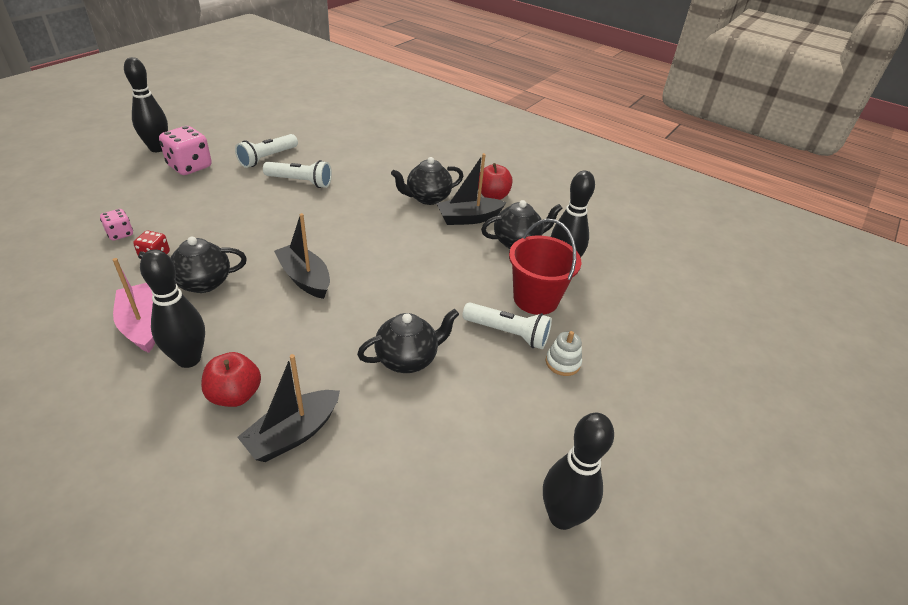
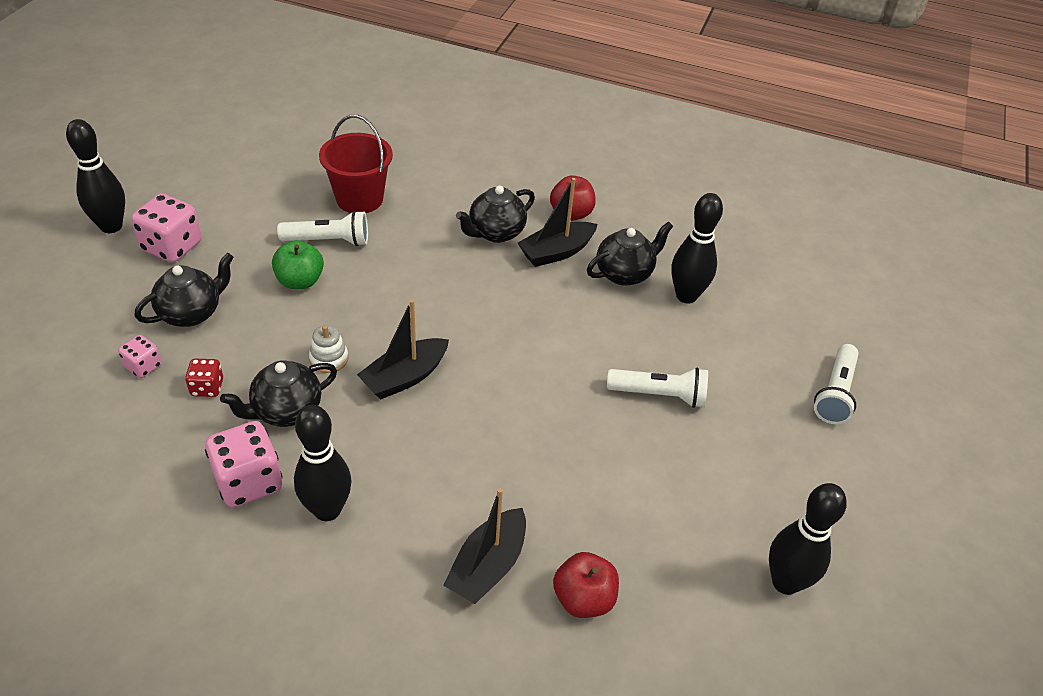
camera: 15 degrees left, 5 degrees up
(142, 325) = (249, 481): pink boat -> pink dice
(235, 395) = (403, 539): red apple -> red apple (583, 599)
(265, 202) = (300, 281): none -> green apple
(267, 158) = (266, 212): white flashlight -> white flashlight (835, 393)
(305, 278) = (405, 377): black boat -> black boat turned 75 degrees counterclockwise
(407, 359) = (566, 451): black teapot -> black teapot (191, 313)
(535, 299) = (673, 345): red bucket -> red bucket (359, 199)
(562, 362) = (728, 416): white stacking toy -> white stacking toy (329, 359)

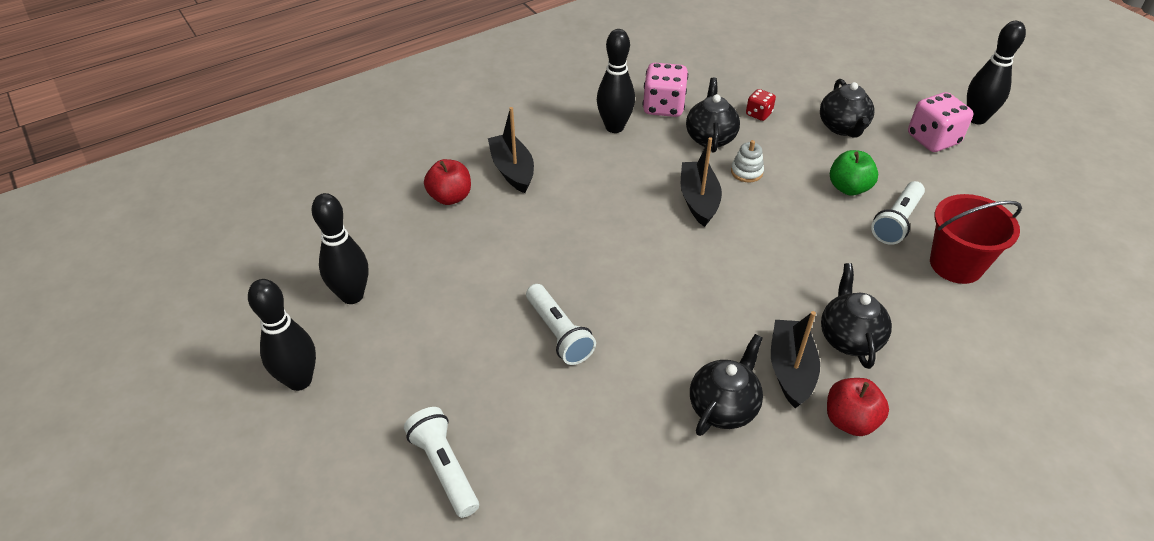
camera: 130 degrees right, 0 degrees up
(143, 366) = (799, 96): pink dice -> none
(624, 273) = (723, 407): black teapot -> black teapot turned 150 degrees counterclockwise
(659, 395) = (558, 333): white flashlight -> white flashlight turned 75 degrees counterclockwise
(686, 296) = (656, 439): black bowling pin -> black bowling pin (299, 380)

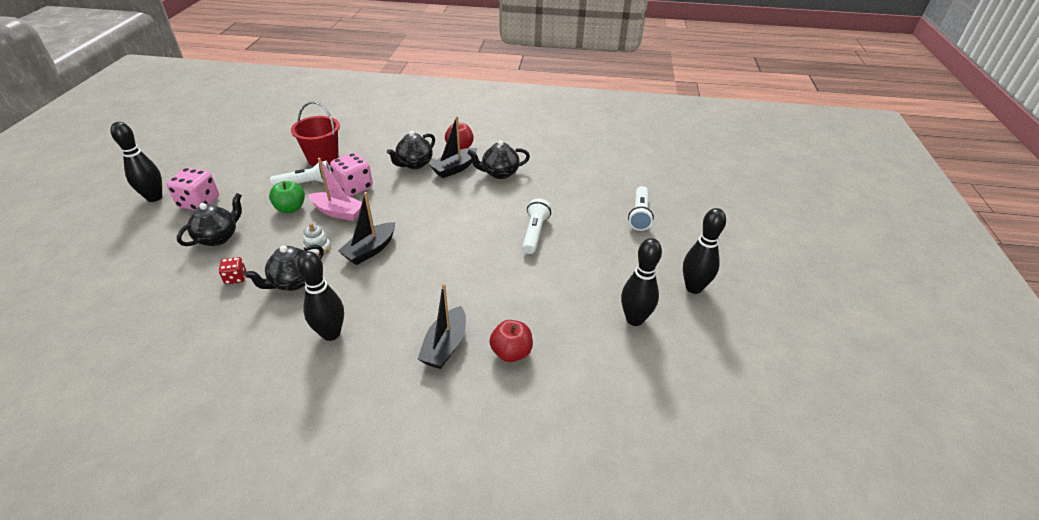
camera: 140 degrees left, 5 degrees down
(663, 107) = (273, 327): pink dice -> pink dice (354, 187)
(800, 214) = (338, 212): none -> pink boat

